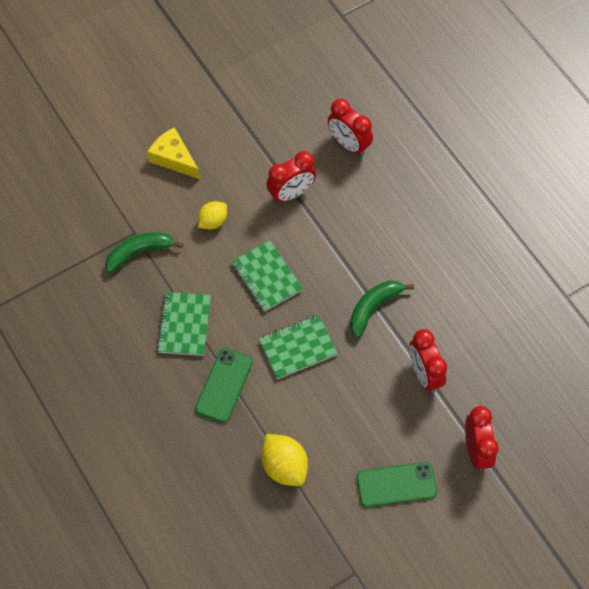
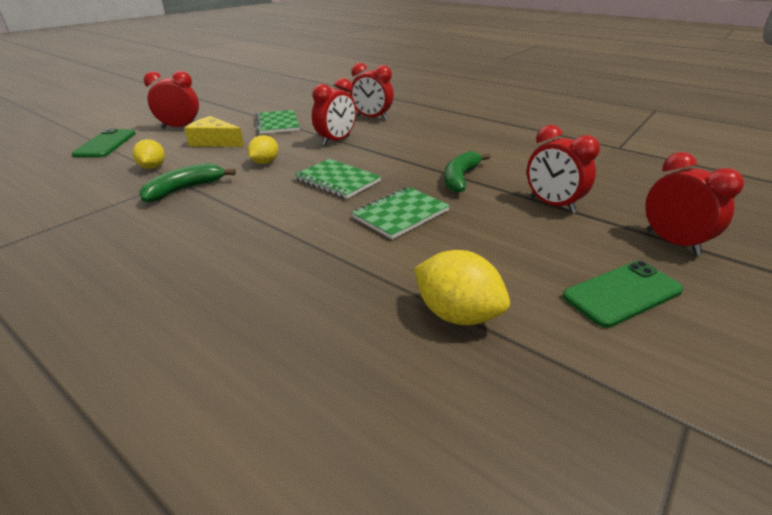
camera: 20 degrees left, 30 degrees down
(115, 200) = (153, 167): none -> yellow lemon
(143, 109) = (180, 127): none -> red clock
(184, 324) = (253, 224): green notebook -> green notebook (277, 124)
(224, 385) = (325, 259): green phone -> green phone (106, 144)

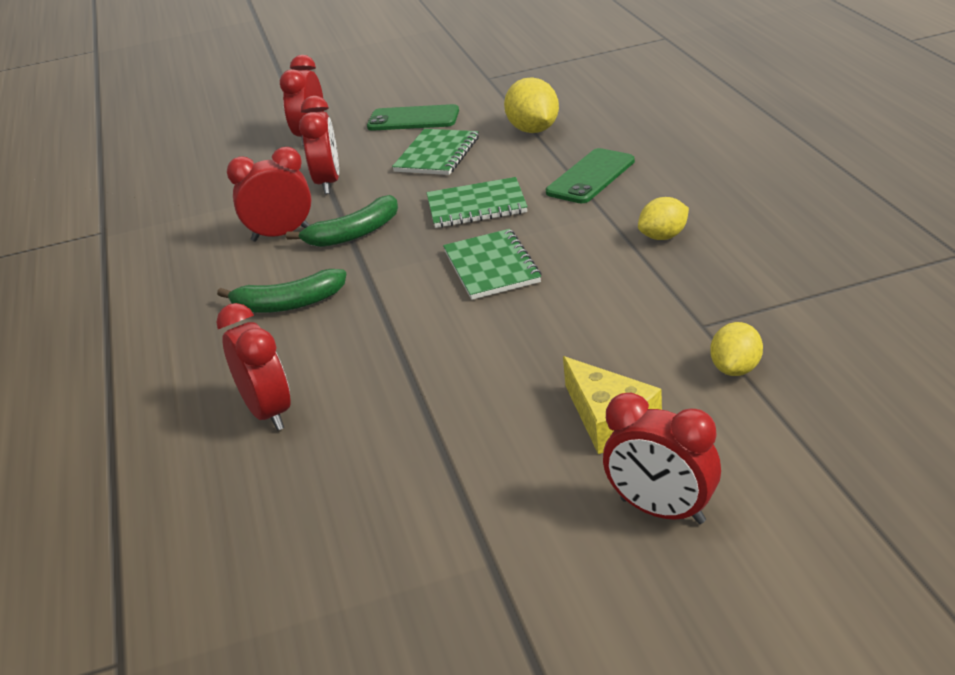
camera: 140 degrees left, 0 degrees up
(106, 144) = (832, 484): green phone -> green phone (590, 177)
(184, 189) = (694, 302): green banana -> green banana (288, 304)
(265, 162) = (557, 330): yellow lemon -> yellow lemon (663, 236)
(277, 124) = (454, 453): green notebook -> green notebook (437, 154)
(336, 141) = (407, 355): red clock -> red clock (281, 234)

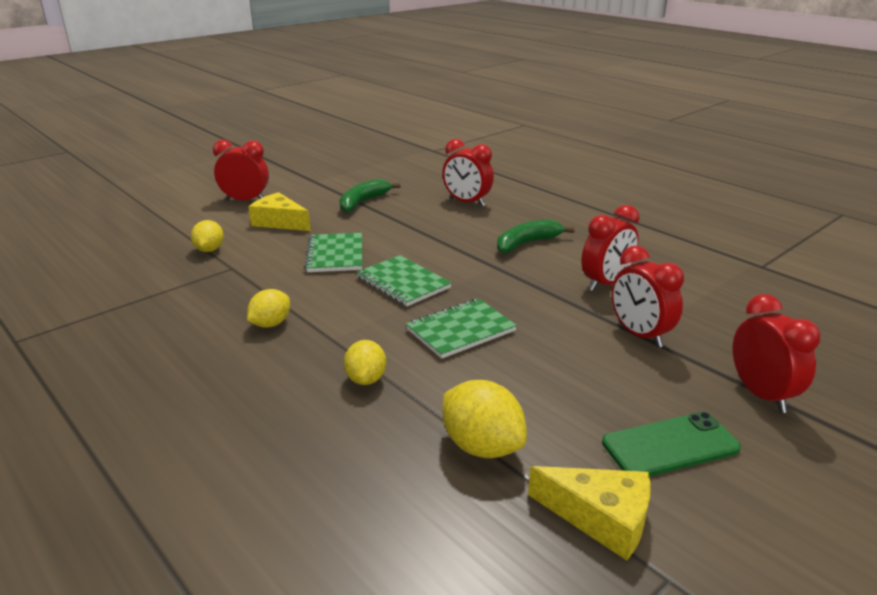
camera: 150 degrees right, 5 degrees down
(354, 234) = (544, 292): green banana -> green banana (363, 202)
(437, 154) = (566, 387): green notebook -> green notebook (335, 255)
(495, 97) = (601, 518): none -> yellow cheese
(590, 177) = (366, 379): green phone -> yellow lemon

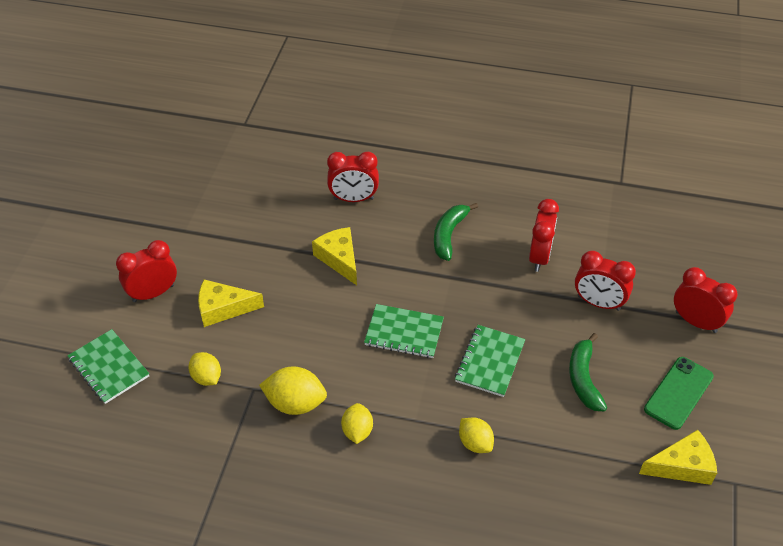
camera: 35 degrees left, 20 degrees up
(335, 255) = (318, 327): green notebook -> green notebook (109, 367)
(363, 202) = (265, 242): green banana -> green banana (583, 379)
(408, 227) = (339, 259): none -> yellow cheese
(482, 446) = (588, 455): yellow lemon -> yellow lemon (295, 403)

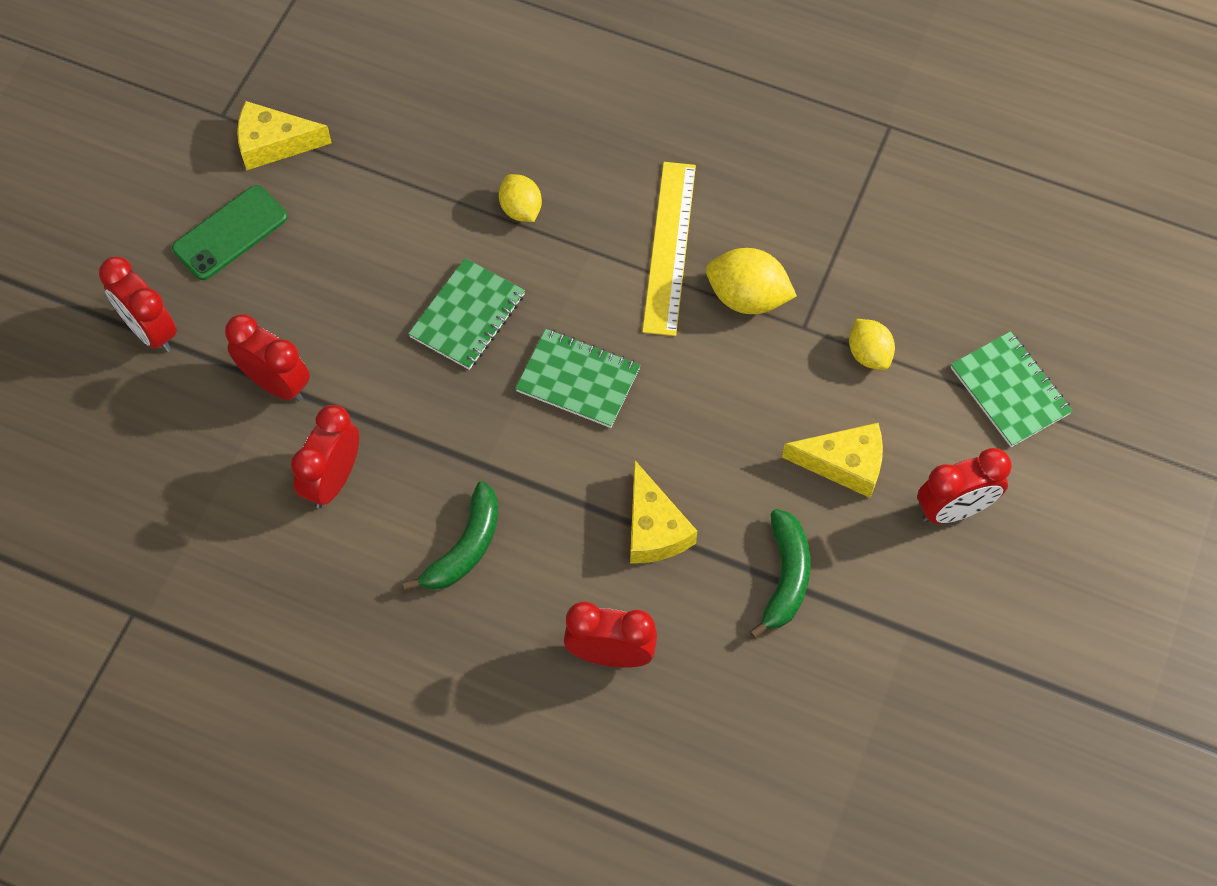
camera: 170 degrees left, 15 degrees up
(357, 431) = (669, 247): yellow lemon -> yellow ruler
(583, 379) = (348, 272): green banana -> green banana (785, 577)

